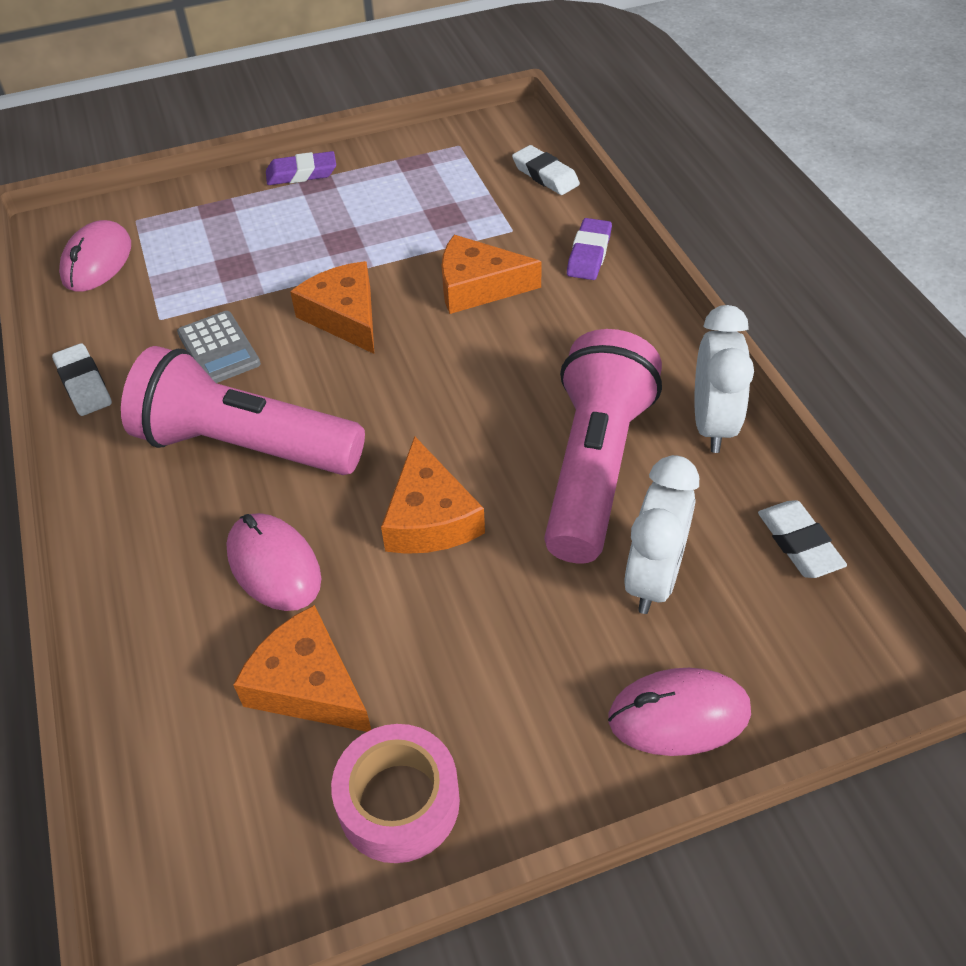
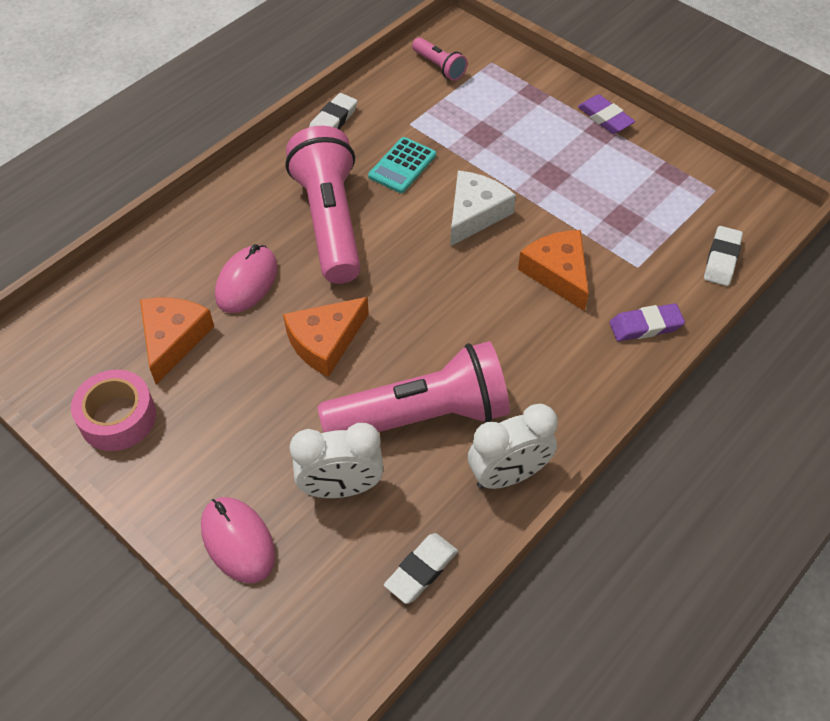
camera: 60 degrees right, 5 degrees up
(97, 261) = (439, 67): pink mouse -> pink flashlight
(218, 349) = (402, 166): grey calculator -> turquoise calculator
(345, 316) = (475, 213): orange cheese -> white cheese

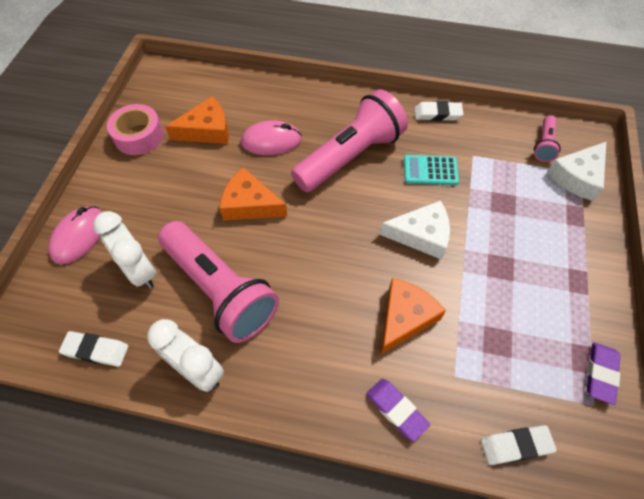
camera: 60 degrees right, 5 degrees up
(494, 67) = (577, 177): none -> white cheese
(605, 118) = (597, 277): purple eraser -> purple eraser (600, 374)

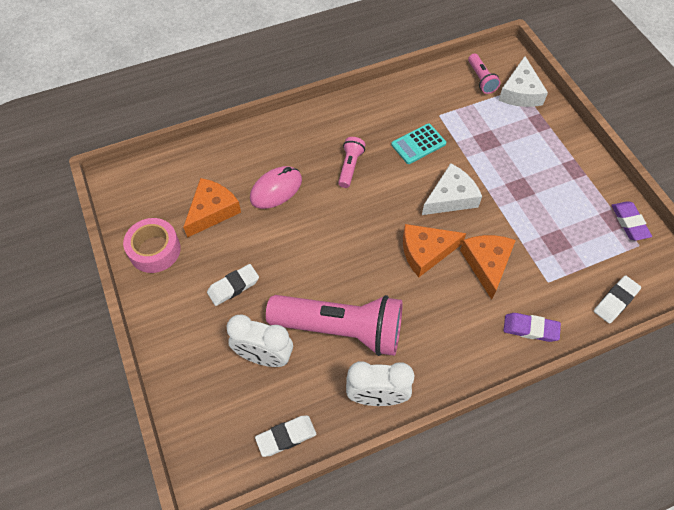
camera: 35 degrees left, 0 degrees up
(79, 236) = (184, 364): pink mouse -> none
(250, 204) = (304, 251): orange cheese -> orange cheese (426, 252)
(350, 156) = (350, 166): pink flashlight -> pink flashlight, size x0.45
(437, 114) = (387, 95): white eraser -> white eraser (233, 286)

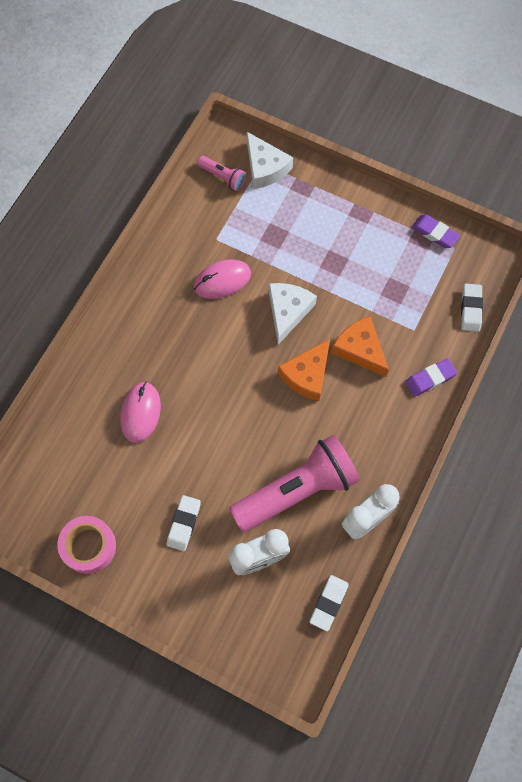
camera: 40 degrees left, 10 degrees up
(212, 211) = (104, 474): orange cheese -> none
(350, 166) = (184, 344): pink flashlight -> none
(418, 144) = (222, 280): turquoise calculator -> pink mouse

